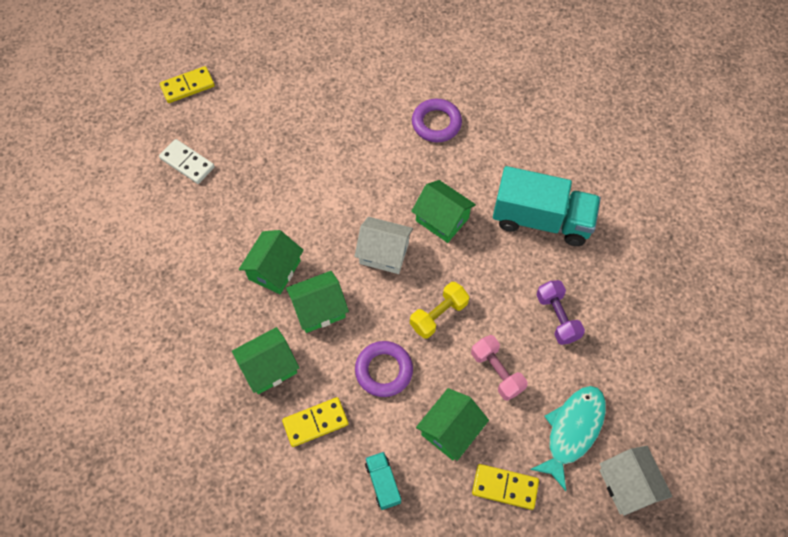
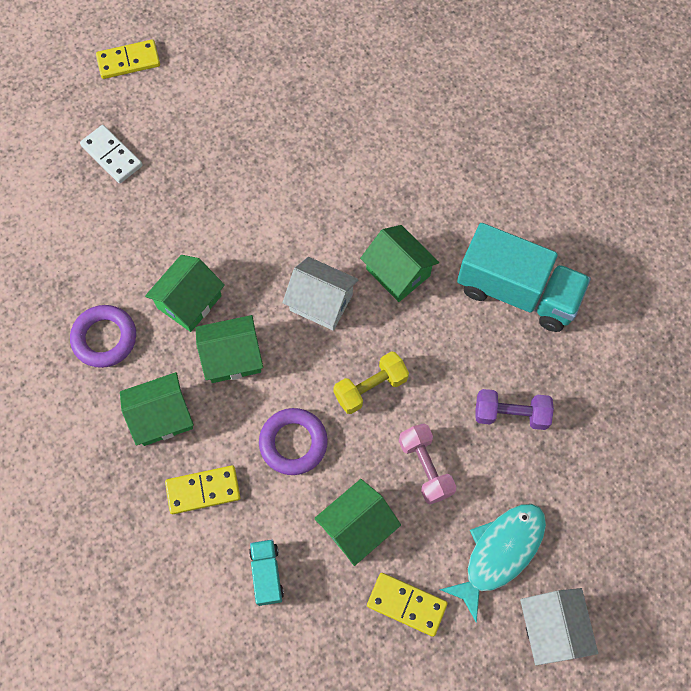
camera: 10 degrees right, 5 degrees up
(436, 123) = (415, 152): purple ring -> purple ring (105, 338)
(557, 317) = (511, 414): purple dumbbell -> purple dumbbell turned 75 degrees counterclockwise

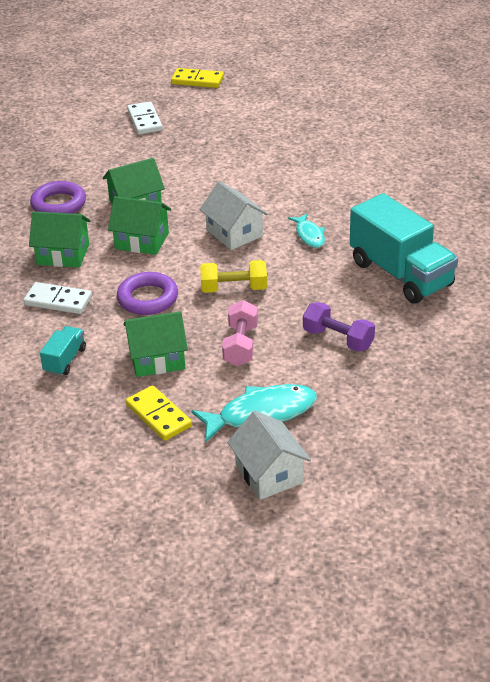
camera: 30 degrees right, 30 degrees down
(203, 490) = (58, 301): yellow domino -> white domino
(398, 272) = (309, 235): green house -> turquoise fish
(552, 628) = (269, 474): white house -> white house turned 45 degrees counterclockwise

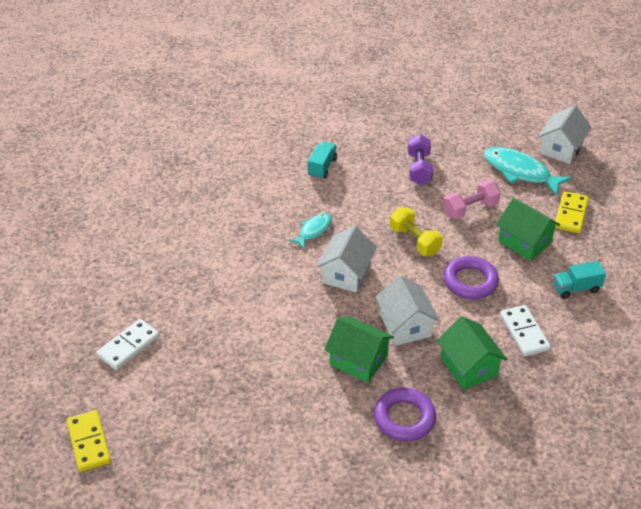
camera: 125 degrees left, 5 degrees up
(142, 240) = (405, 325): green house -> white house
(145, 120) = (206, 441): white domino -> white domino (128, 346)
(401, 274) = (322, 167): turquoise truck -> turquoise truck, size x0.46

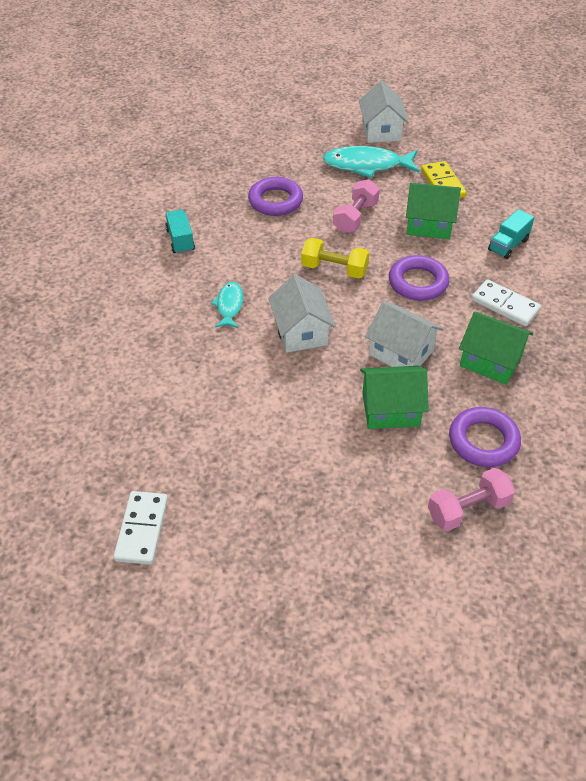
camera: 35 degrees left, 5 degrees up
(89, 442) = (195, 665): yellow domino -> none
(346, 455) = (468, 509): none -> pink dumbbell
(419, 169) = (275, 201): purple dumbbell -> purple ring

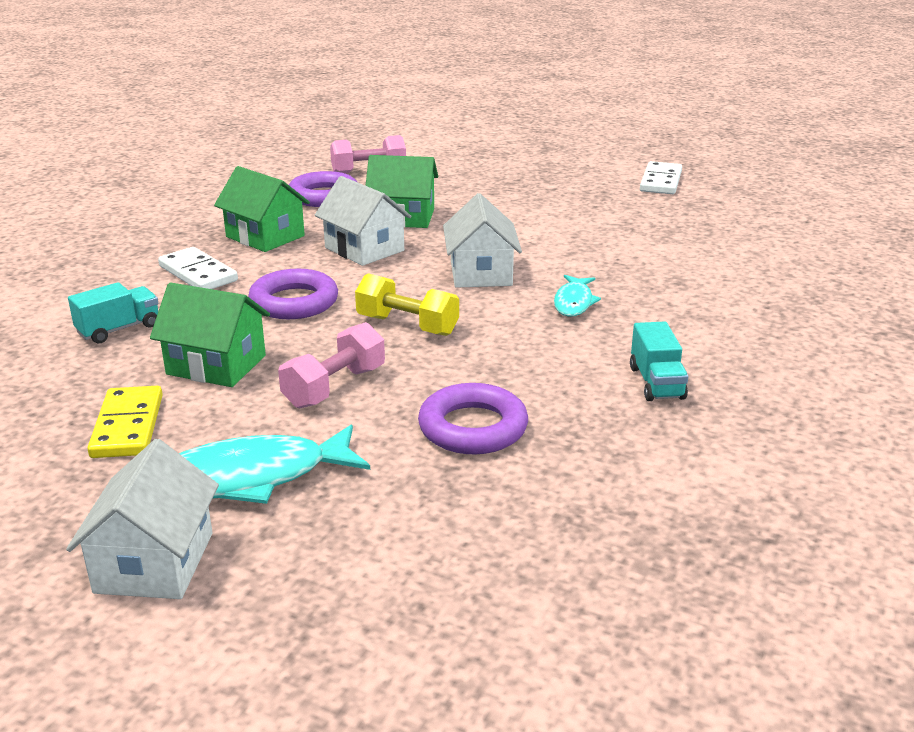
camera: 170 degrees left, 20 degrees down
(367, 165) = (251, 478): turquoise fish -> turquoise fish turned 150 degrees clockwise

